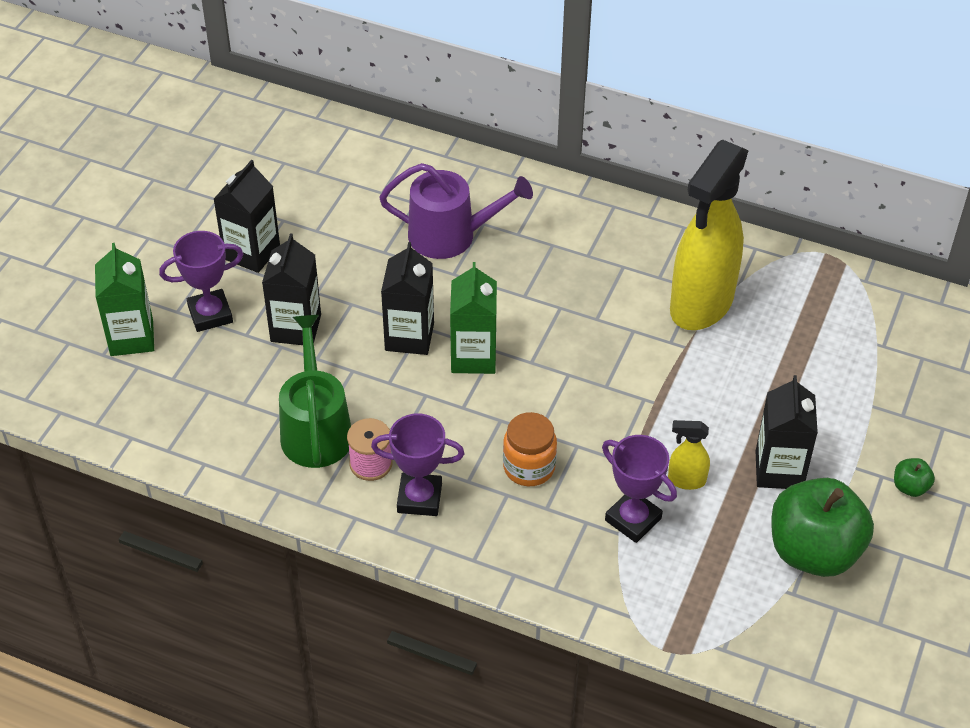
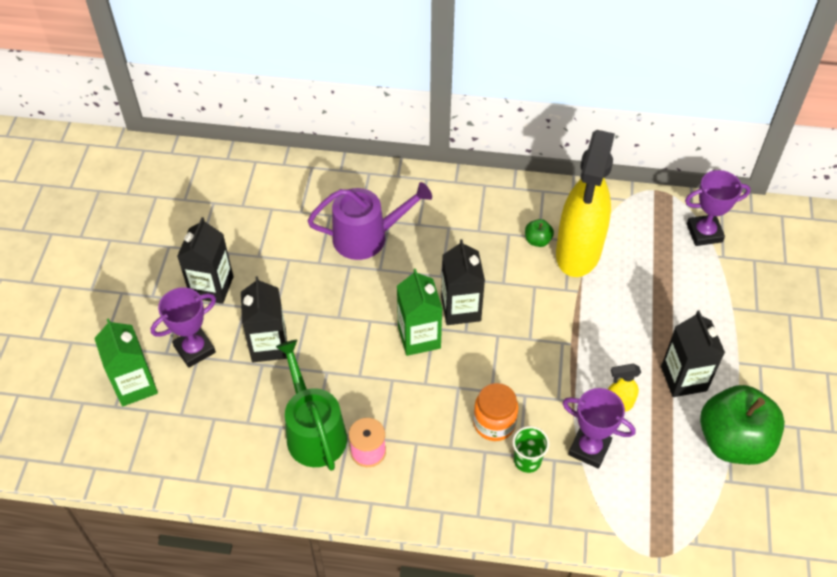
camera: 15 degrees left, 5 degrees up
(409, 337) = (363, 332): black carton -> black carton (461, 309)
(419, 498) = (417, 472): purple trophy -> purple trophy (704, 233)
(553, 515) = (527, 460): none -> green cup
(910, 487) = (783, 369): green apple -> green apple (537, 240)

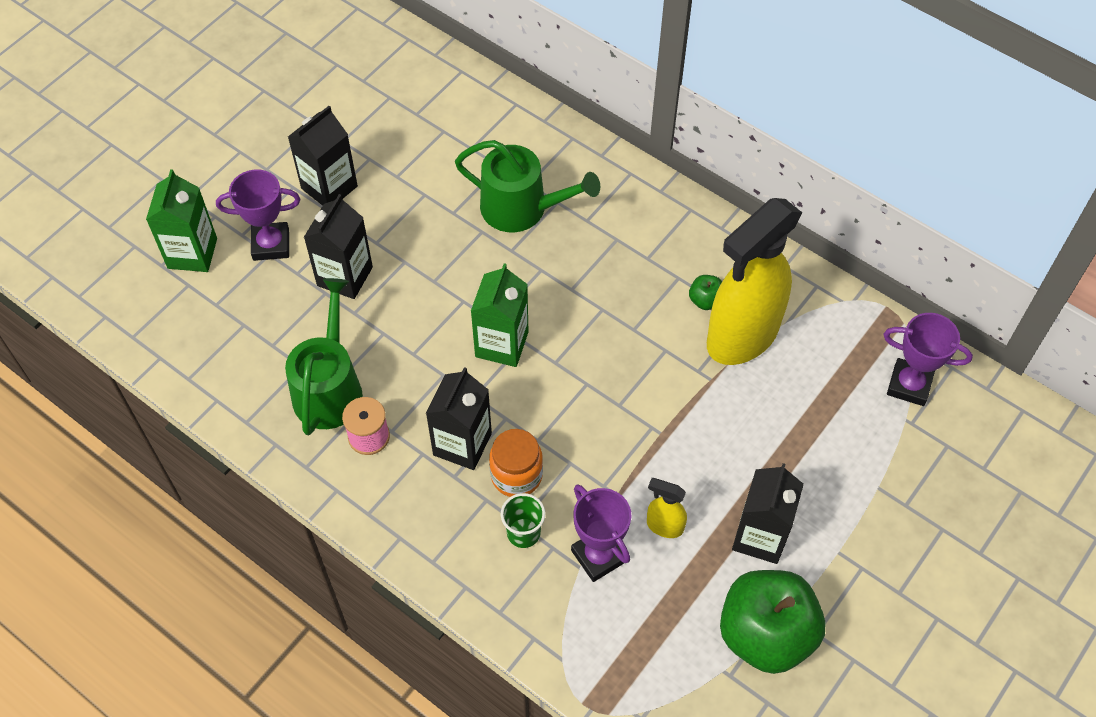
camera: 30 degrees right, 5 degrees up
(367, 237) = (521, 208): purple watering can -> green watering can
(461, 309) = (567, 335): black carton -> black carton (462, 444)

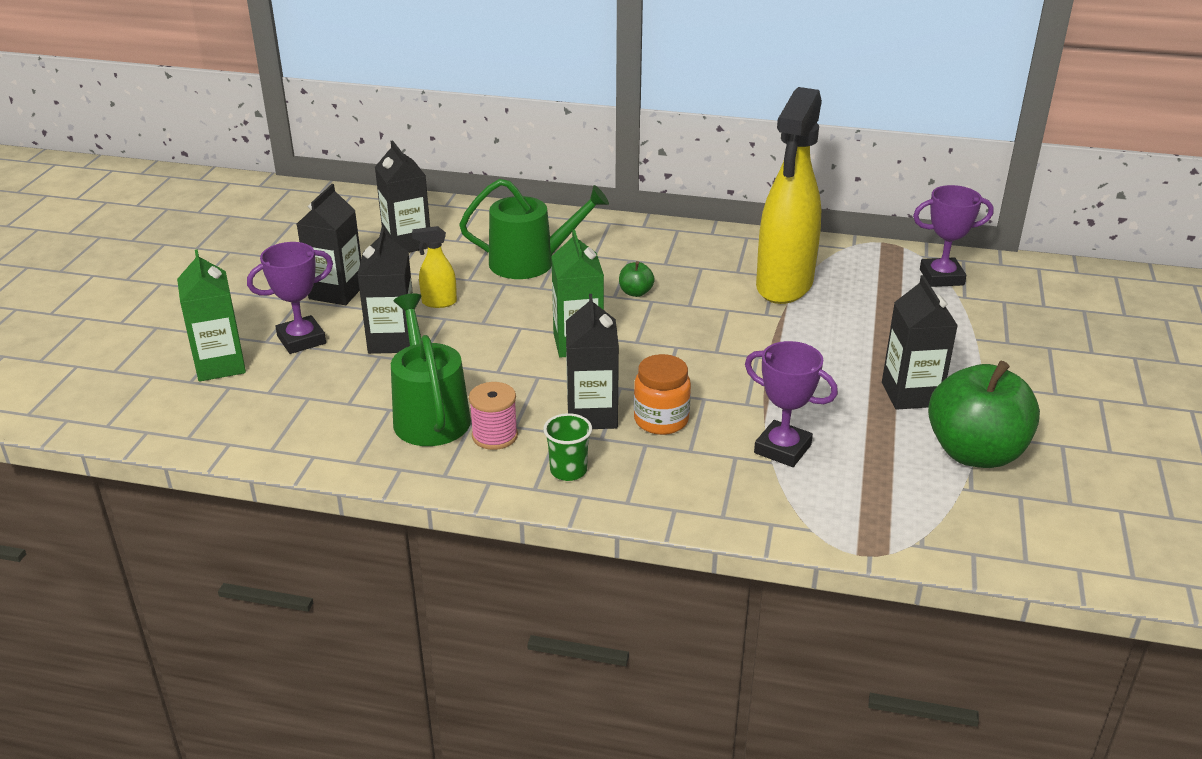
camera: 25 degrees left, 25 degrees down
(424, 136) = (407, 243): none -> black carton
(523, 533) = (699, 455): green cup -> green cup (568, 471)
(664, 526) = (823, 412): yellow spray bottle -> yellow spray bottle (438, 302)
(705, 300) = (735, 274): green apple -> green apple (635, 292)

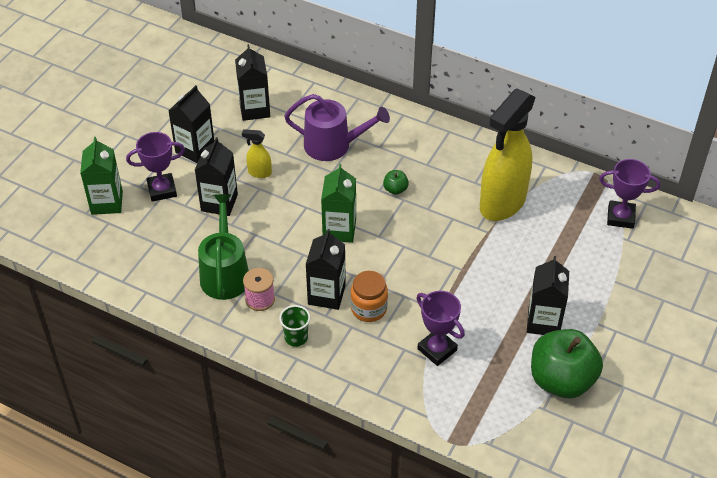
camera: 15 degrees right, 15 degrees up
(530, 262) = (333, 145): green watering can -> purple watering can

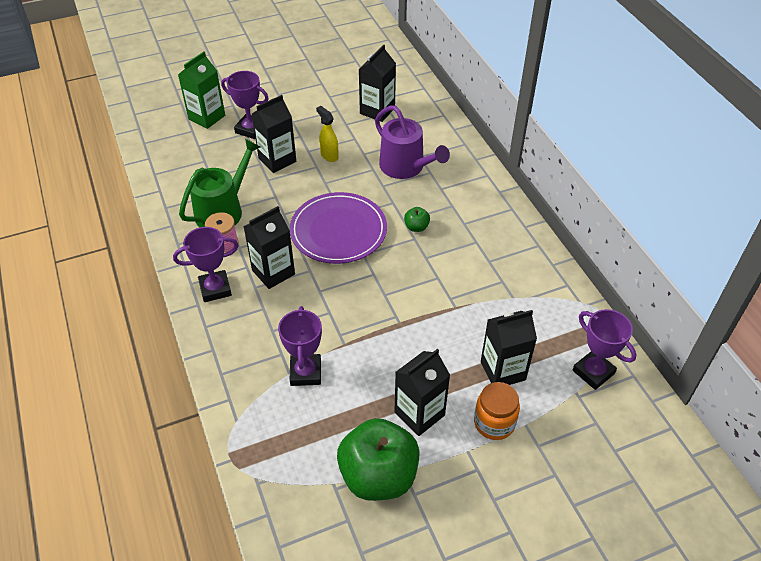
camera: 40 degrees right, 0 degrees up
(195, 149) = (304, 115): black carton -> black carton (503, 371)
(296, 337) = (215, 289): green cup -> purple trophy
(339, 230) = (338, 231): green carton -> purple plate
(369, 309) = (291, 304): orange jar -> orange jar (494, 423)
(502, 203) = (493, 292): yellow spray bottle -> none

